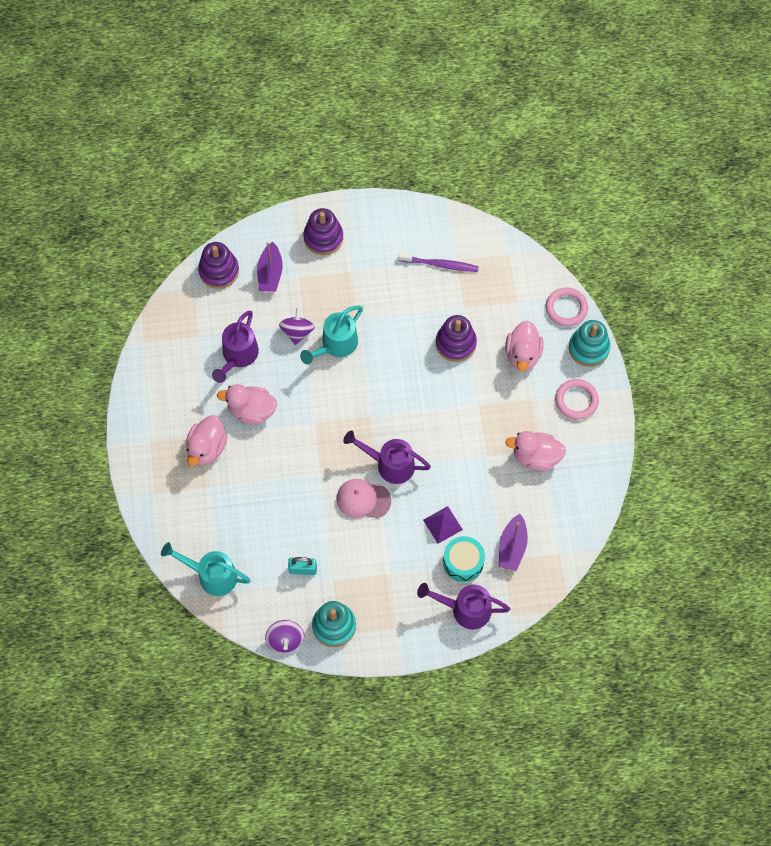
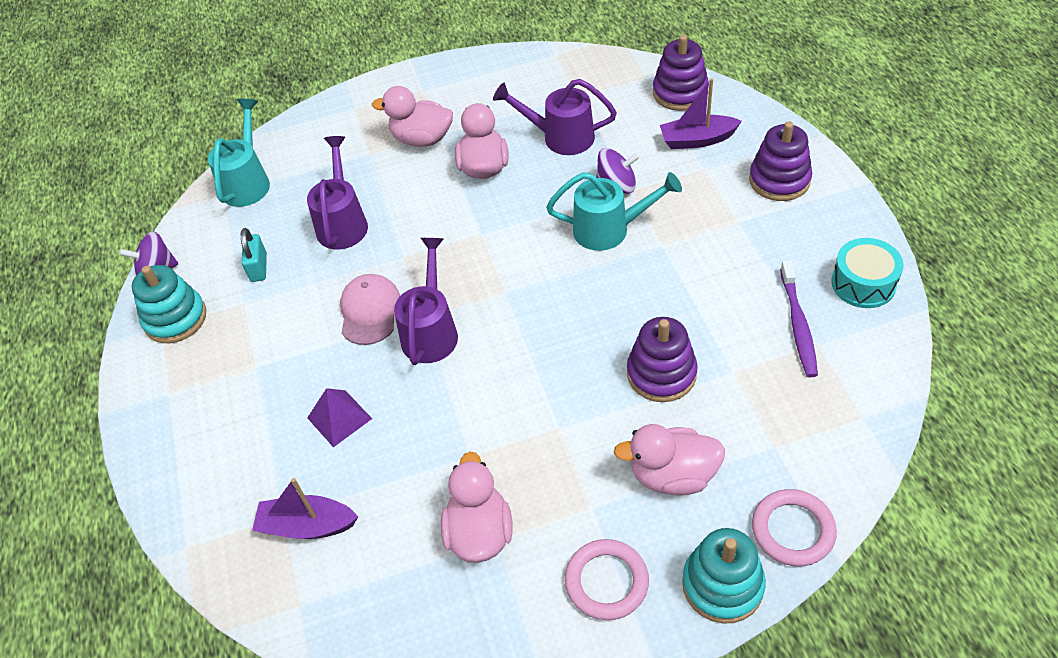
camera: 85 degrees right, 15 degrees down
(335, 345) = (609, 230): turquoise watering can -> turquoise watering can turned 150 degrees clockwise
(463, 562) = (277, 458): turquoise drum -> turquoise drum (863, 283)
(465, 609) = (197, 477): purple watering can -> purple watering can (343, 223)

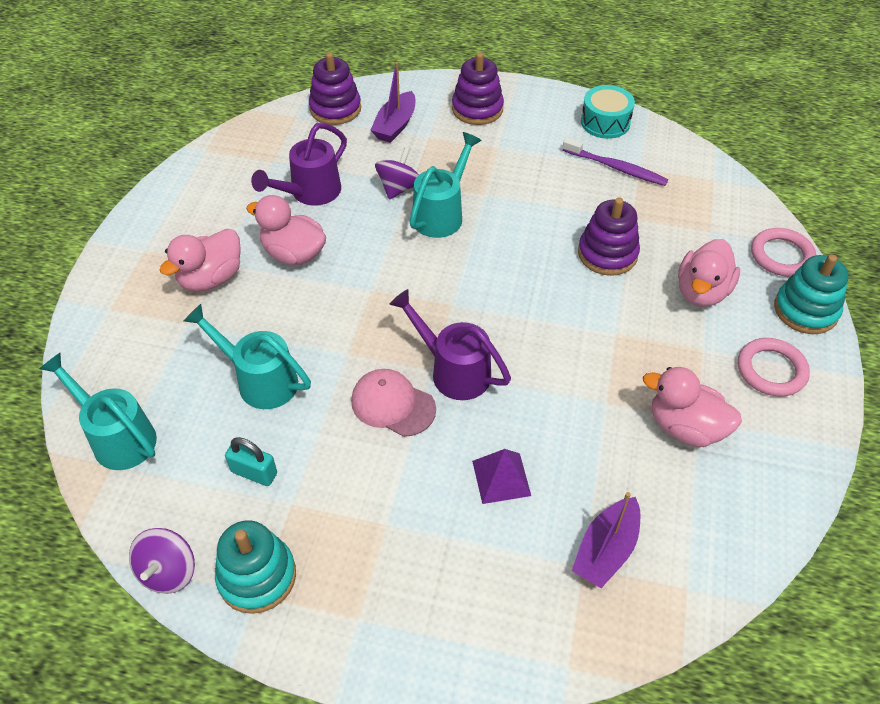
camera: 65 degrees left, 0 degrees up
(343, 223) = (260, 380): purple watering can -> turquoise watering can

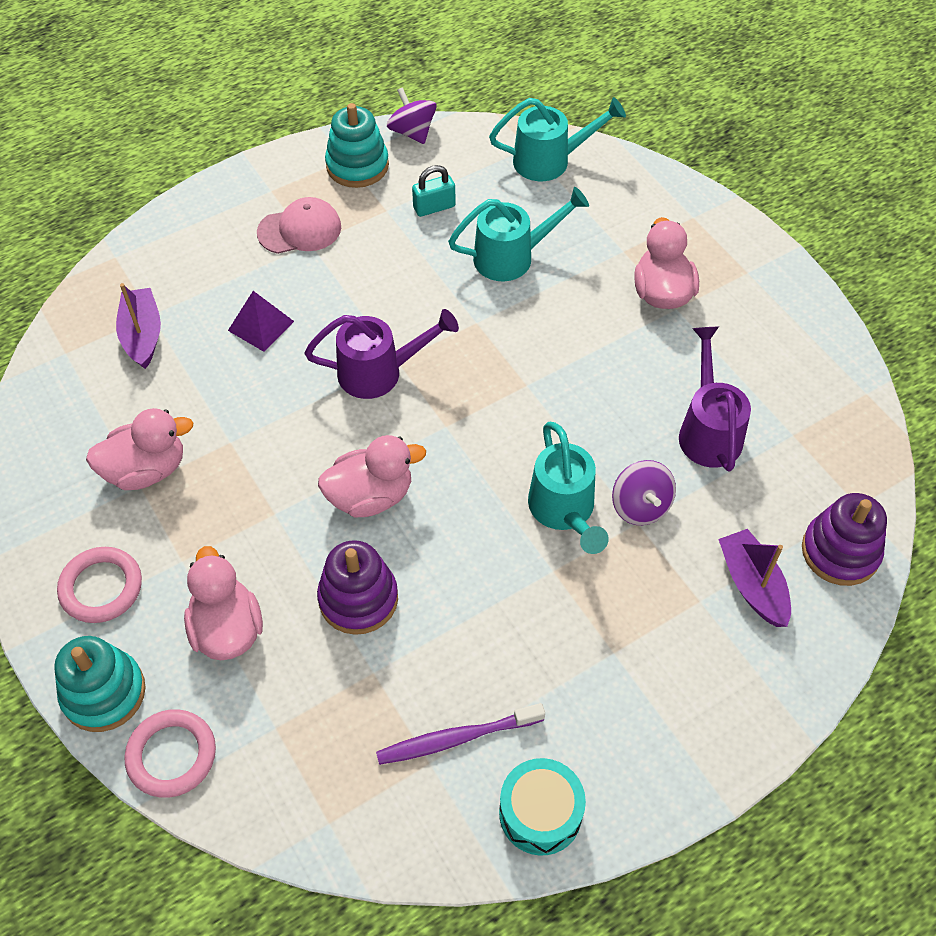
camera: 135 degrees right, 5 degrees up
(294, 254) = (632, 363): pink duck -> pink duck (370, 496)
(393, 404) = (395, 313): pink cap -> pink cap (300, 230)
(477, 109) = (704, 694): purple stacking toy -> none

